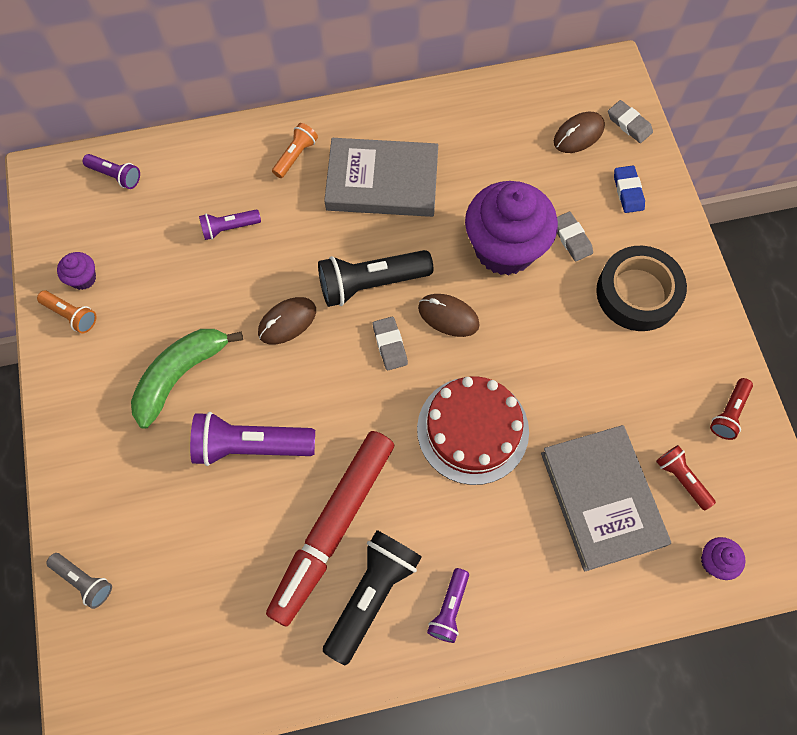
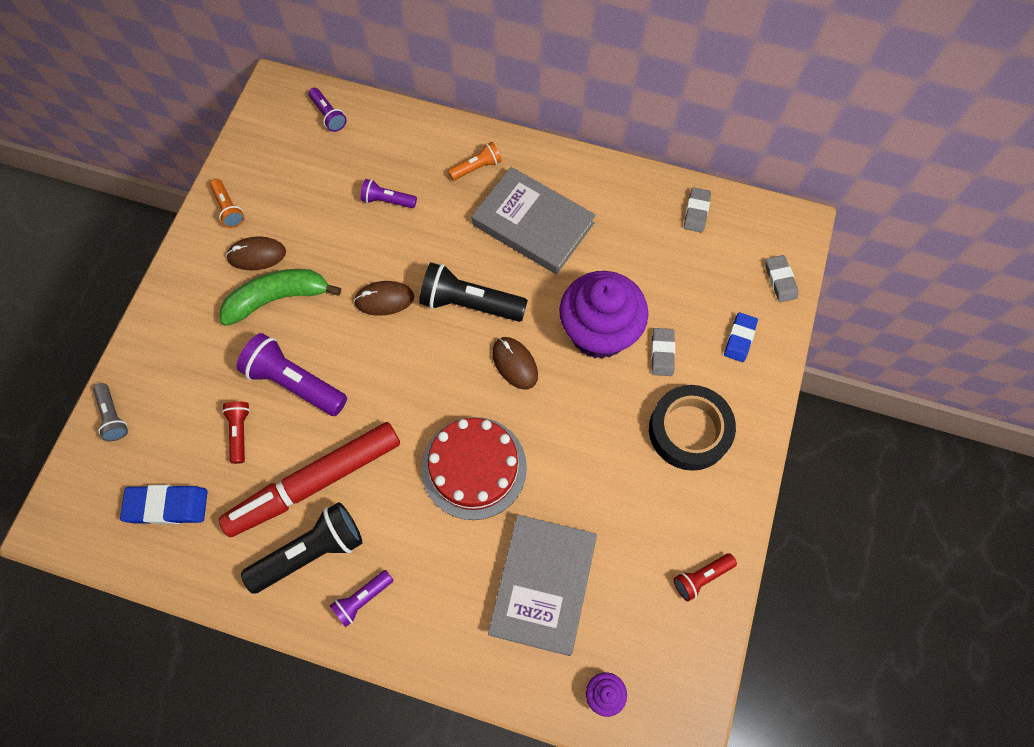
camera: 30 degrees right, 0 degrees up
(83, 278) = (255, 185): purple cupcake -> none
(199, 635) = (167, 506): none -> blue eraser
(390, 345) = (452, 361): grey eraser -> grey eraser (696, 212)
(578, 134) = (728, 267): brown mouse -> brown mouse (257, 255)
(681, 479) = (621, 608): red flashlight -> red flashlight (240, 432)

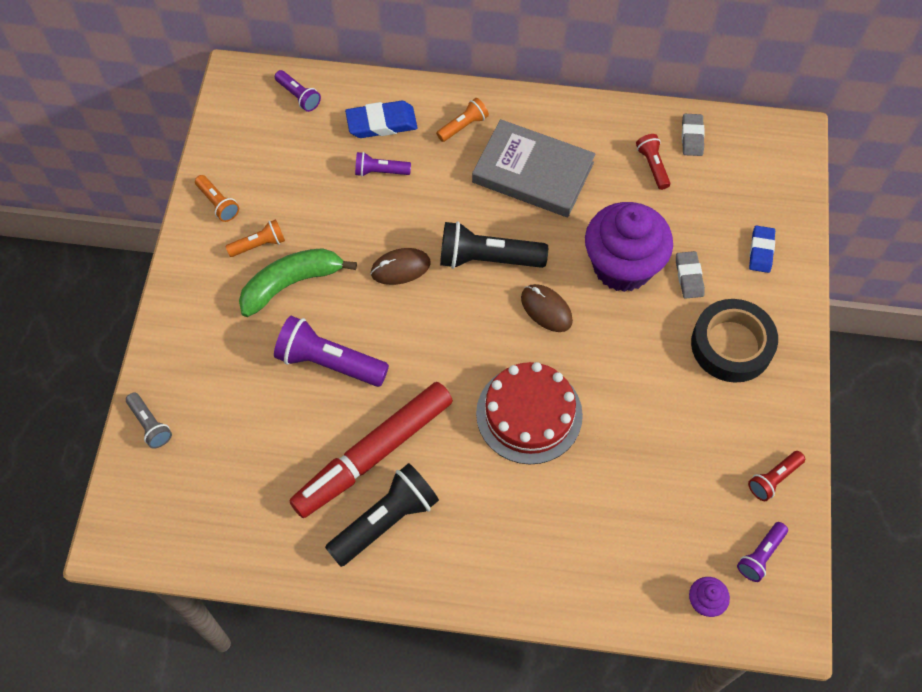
camera: 10 degrees left, 5 degrees down
(167, 506) = (228, 501): blue eraser -> blue eraser (381, 123)
(240, 432) = (285, 419): red flashlight -> red flashlight (652, 166)
(257, 255) = (259, 245): brown mouse -> orange flashlight
(362, 599) = (448, 556): purple flashlight -> purple flashlight (760, 555)
(543, 585) = (622, 512): grey book -> none
(780, 280) = (788, 190): grey eraser -> none

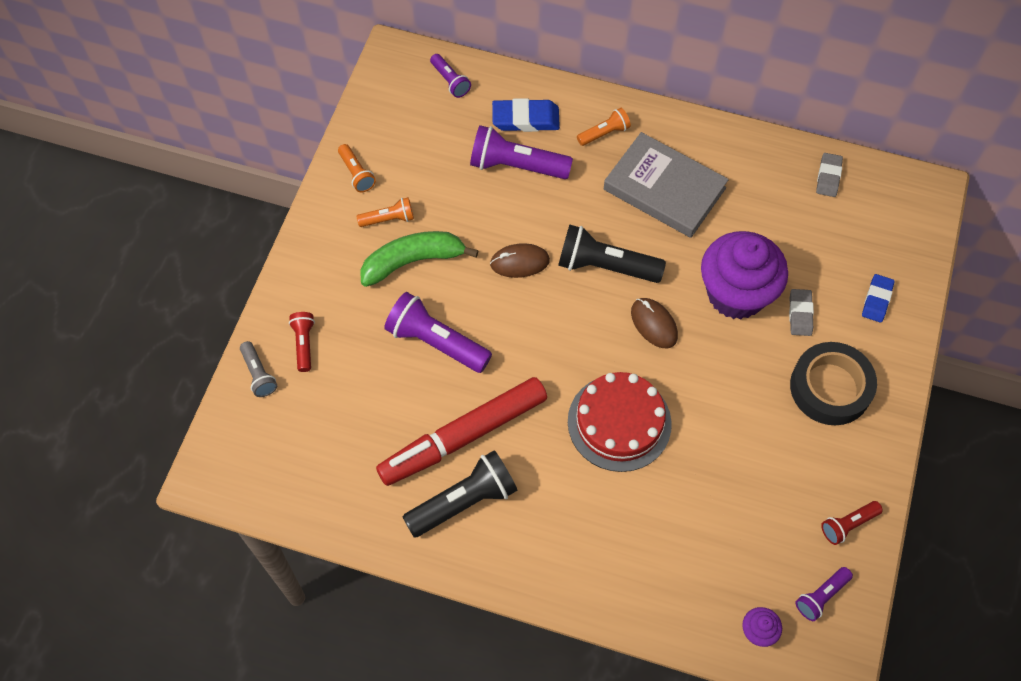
camera: 10 degrees right, 0 degrees up
(380, 171) = (516, 166): purple flashlight -> purple flashlight, size x1.83
(652, 166) = (784, 200): red flashlight -> red flashlight (304, 344)

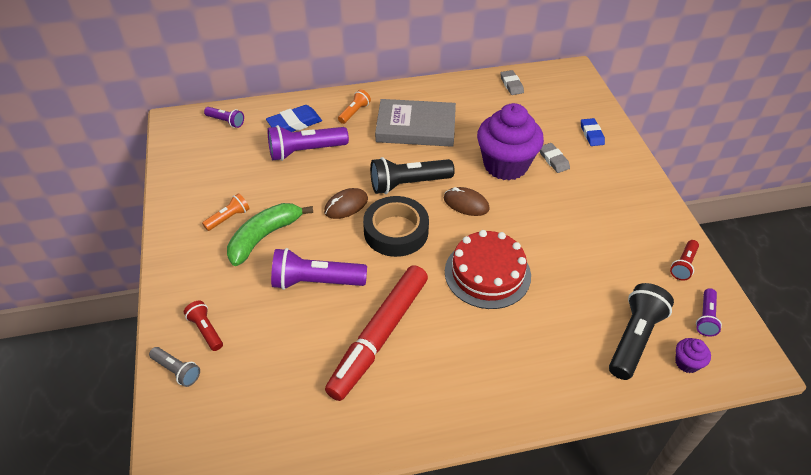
camera: 30 degrees left, 15 degrees down
(356, 174) = (185, 200): orange flashlight -> none
(464, 501) = (410, 383): black flashlight -> black flashlight (634, 338)
(830, 387) = (605, 192): black tape -> black tape (396, 231)

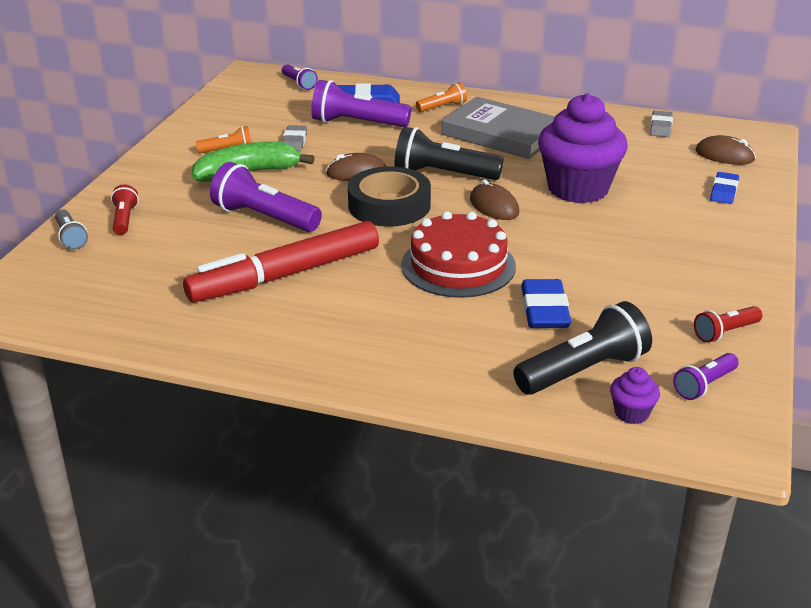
camera: 30 degrees right, 15 degrees down
(553, 160) = (646, 200): grey eraser -> grey eraser (294, 142)
(568, 99) = (724, 155): none -> brown mouse
(571, 292) = (544, 310): none -> blue eraser

